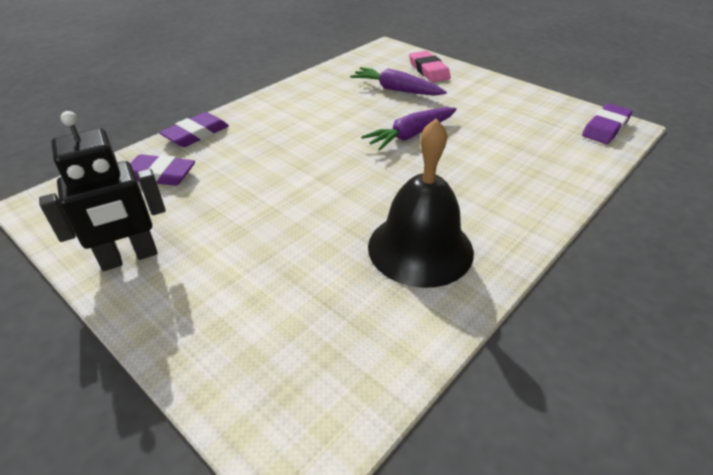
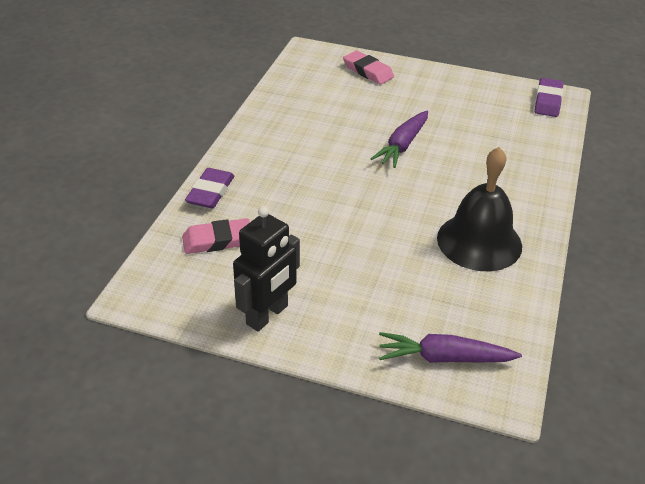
camera: 25 degrees left, 0 degrees up
(159, 175) = (217, 240): purple eraser -> pink eraser
(396, 90) = (355, 100): purple carrot -> purple carrot (444, 358)

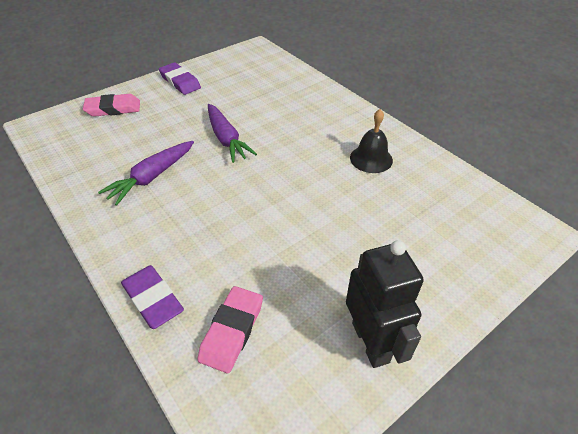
camera: 55 degrees left, 5 degrees up
(444, 358) = (487, 244): purple carrot -> purple carrot (152, 177)
(479, 241) = (371, 159): black bell -> black bell, size x0.58
(548, 101) = (254, 54): purple eraser -> purple eraser (180, 82)

